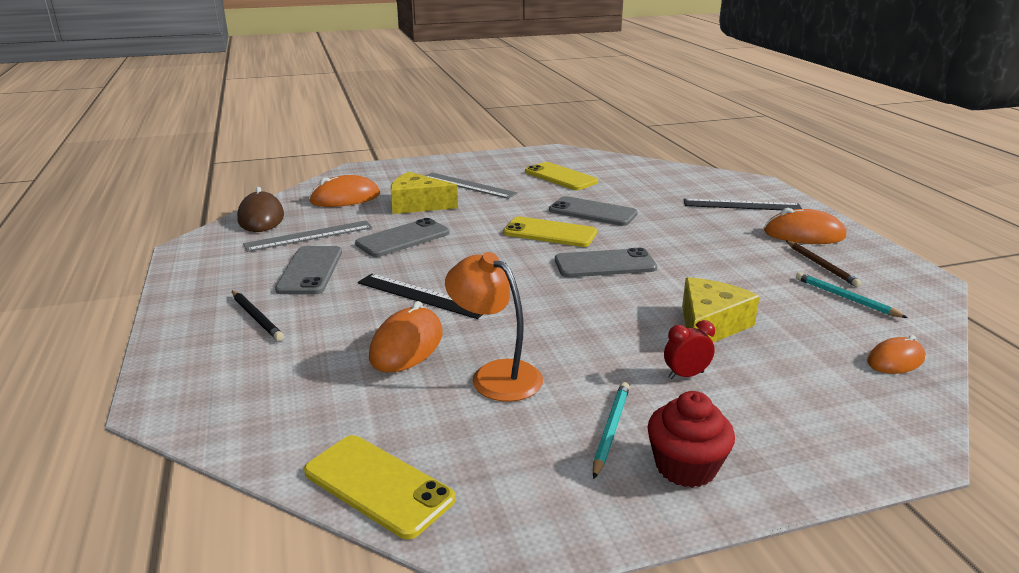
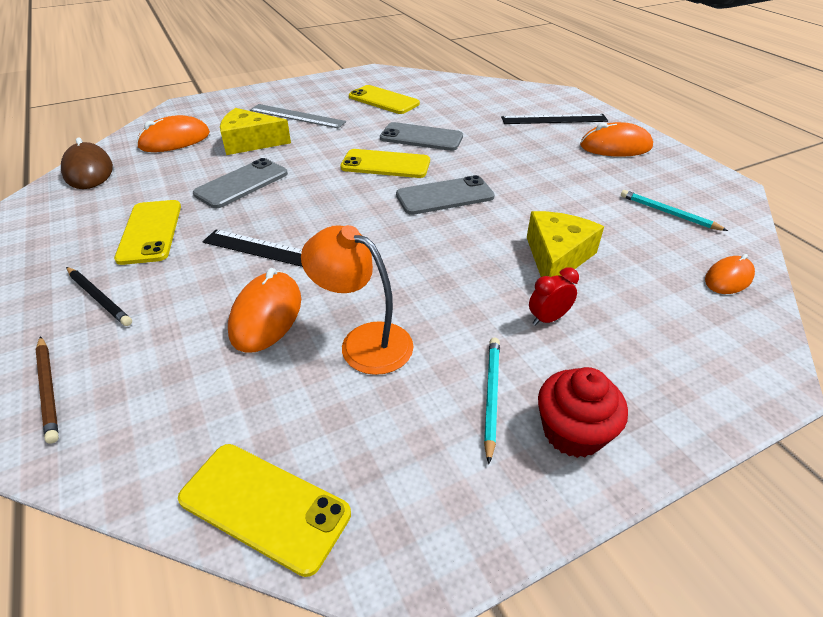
camera: 10 degrees left, 15 degrees up
(309, 236) = (143, 189): grey ruler -> none
(310, 271) = (150, 232): grey phone -> yellow phone
(821, 265) = (638, 179): brown pencil -> brown pencil (48, 389)

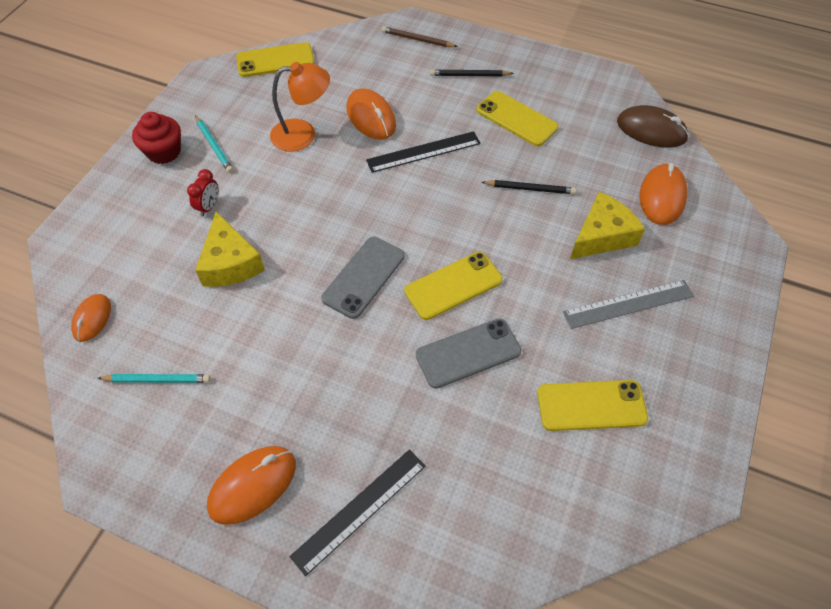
camera: 140 degrees right, 15 degrees up
(241, 183) = (530, 189): grey phone -> black pencil

